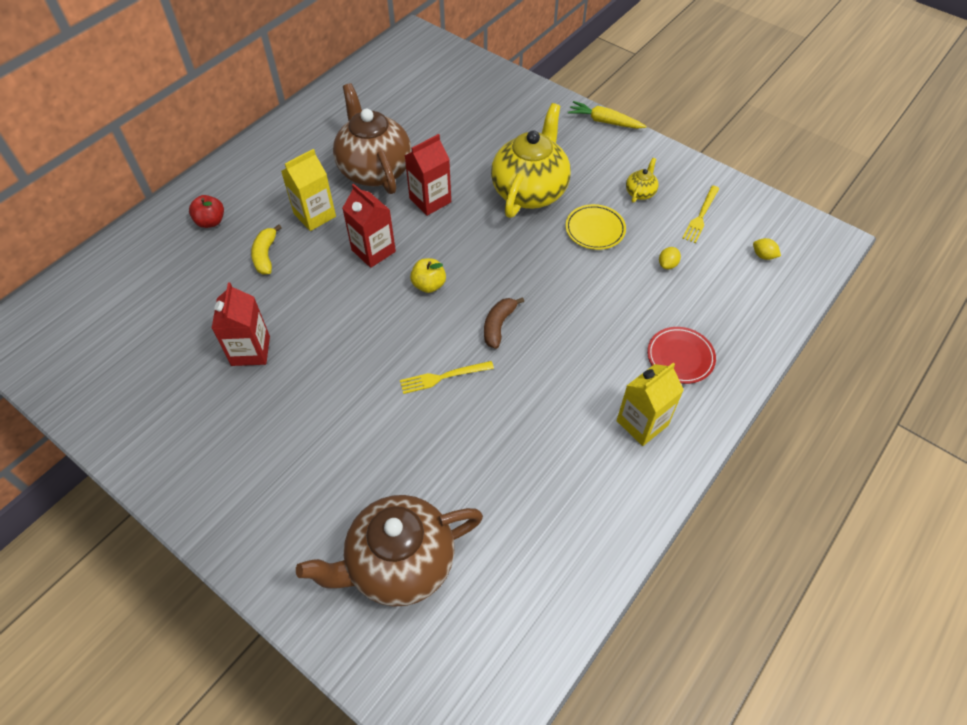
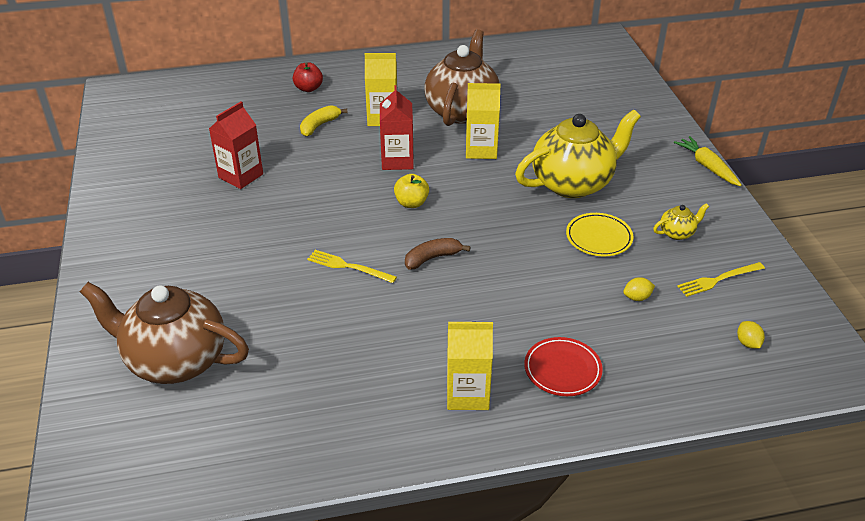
camera: 40 degrees right, 15 degrees down
(430, 200) = (481, 150): red carton -> yellow carton

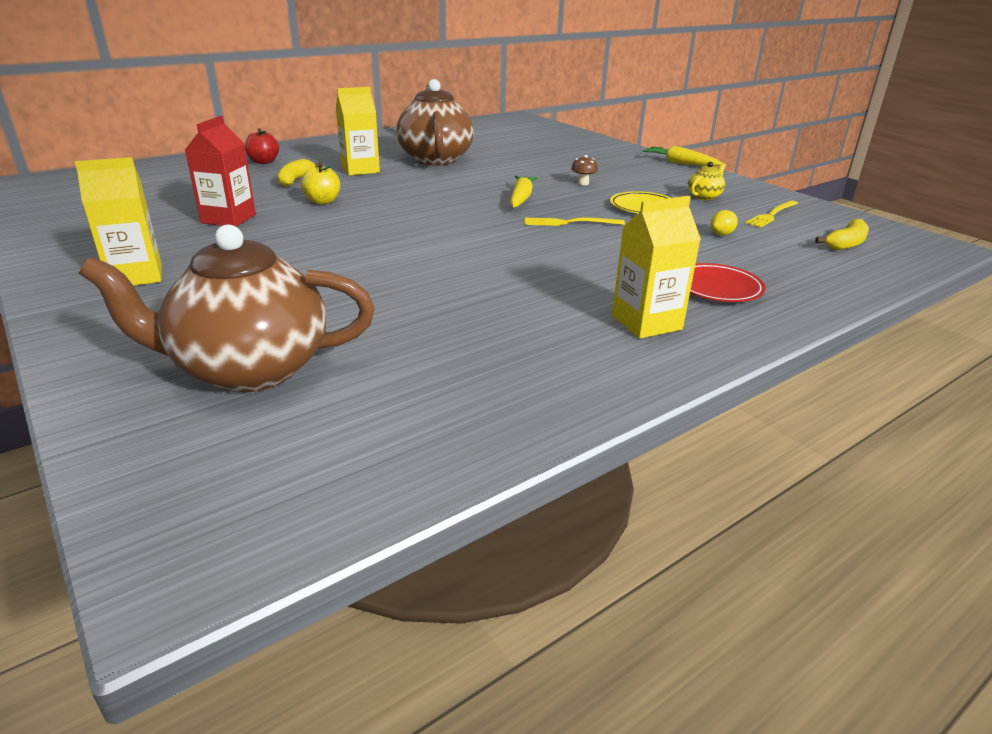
camera: 25 degrees left, 10 degrees down
(348, 266) = (415, 259): yellow fork -> yellow fork (570, 222)
(397, 160) = (400, 190): red carton -> none
(411, 203) = (442, 212): yellow apple -> yellow apple (323, 201)
(432, 258) = (501, 240): brown banana -> none
(481, 150) = (477, 176): yellow carton -> yellow carton (136, 276)
(494, 197) = (521, 199): none -> yellow carrot
(573, 183) = (583, 183): yellow teapot -> brown mushroom
(748, 343) = (845, 244): yellow lemon -> yellow banana

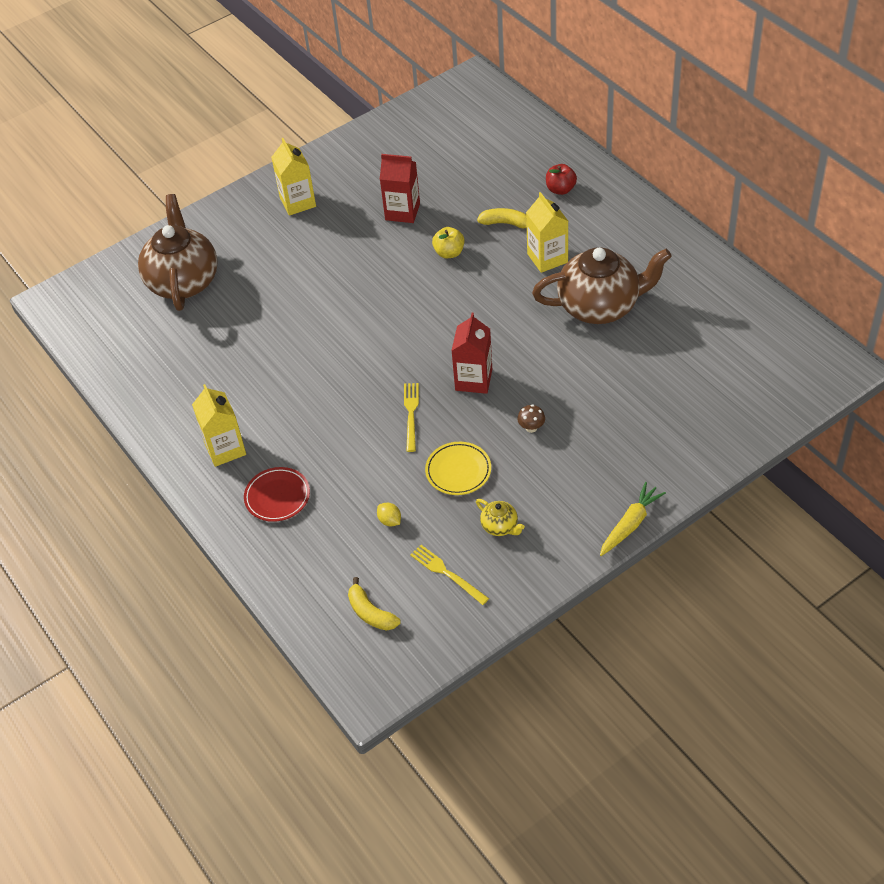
camera: 95 degrees right, 20 degrees up
(521, 199) = (473, 380): yellow carrot -> red carton

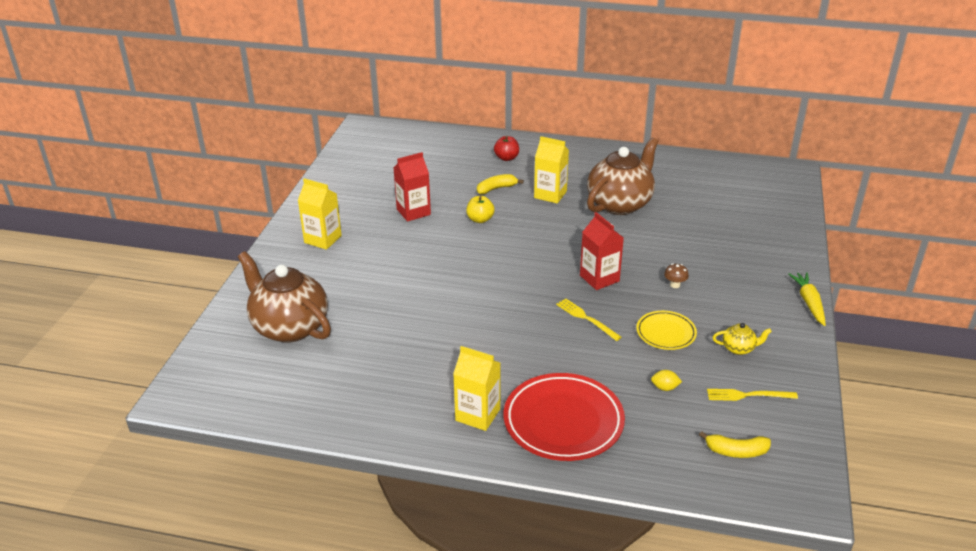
camera: 45 degrees left, 15 degrees down
(277, 497) = (563, 421): red plate -> red plate, size x1.82

